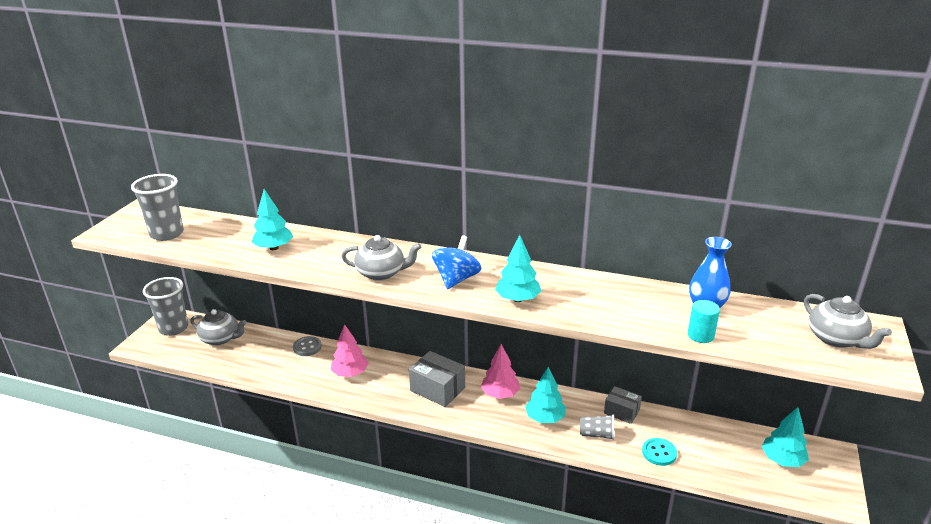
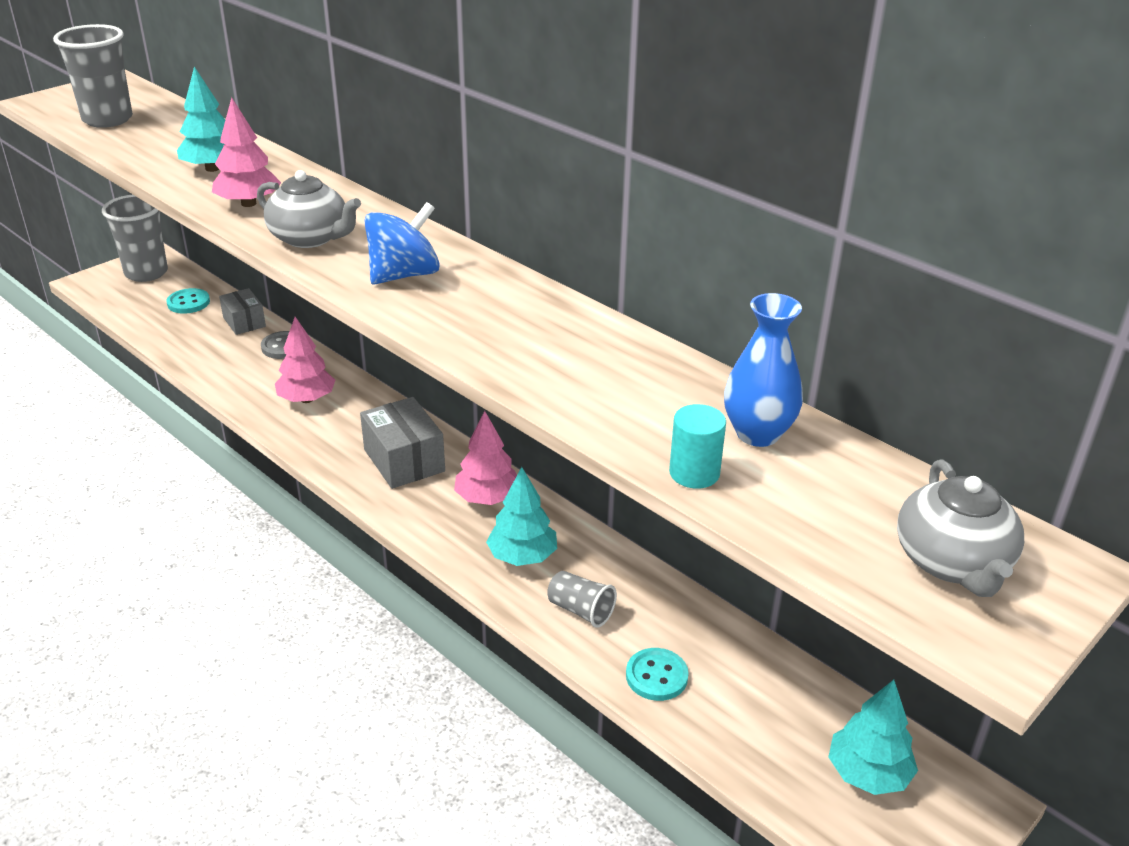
camera: 25 degrees right, 5 degrees up
(220, 338) = (188, 303): grey teapot -> turquoise button
(321, 263) = (248, 203): none -> pink tree
(517, 299) = (460, 328): turquoise tree -> none
(621, 412) = (653, 591): grey box -> grey box (244, 322)

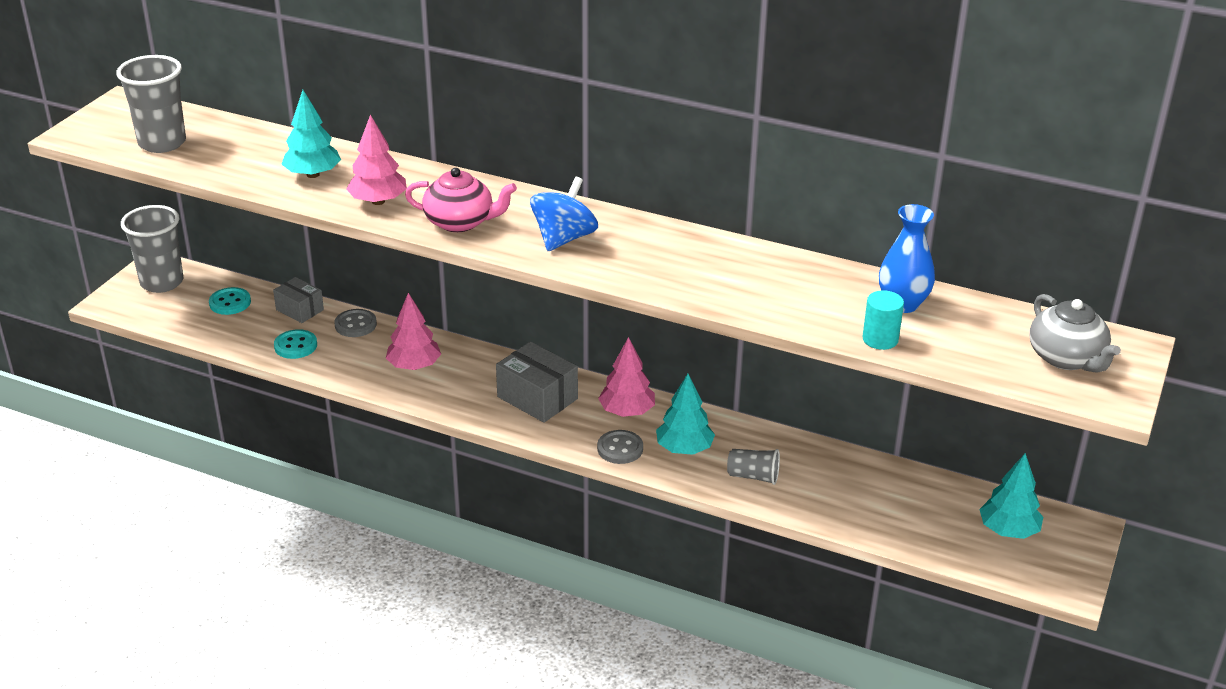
camera: 20 degrees left, 0 degrees up
(310, 238) = (460, 222): grey teapot -> pink teapot
(452, 538) = (620, 448): none -> grey button
(656, 676) = (835, 507): turquoise button -> turquoise button (295, 346)

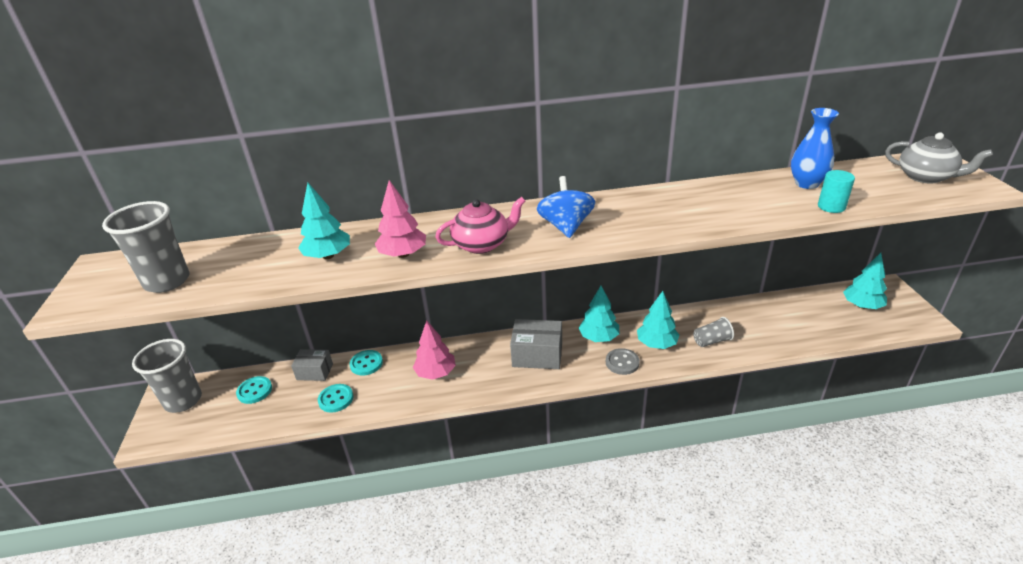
camera: 30 degrees left, 0 degrees up
(355, 325) = (366, 364): grey button -> turquoise button
(627, 412) = (599, 337): pink tree -> turquoise tree

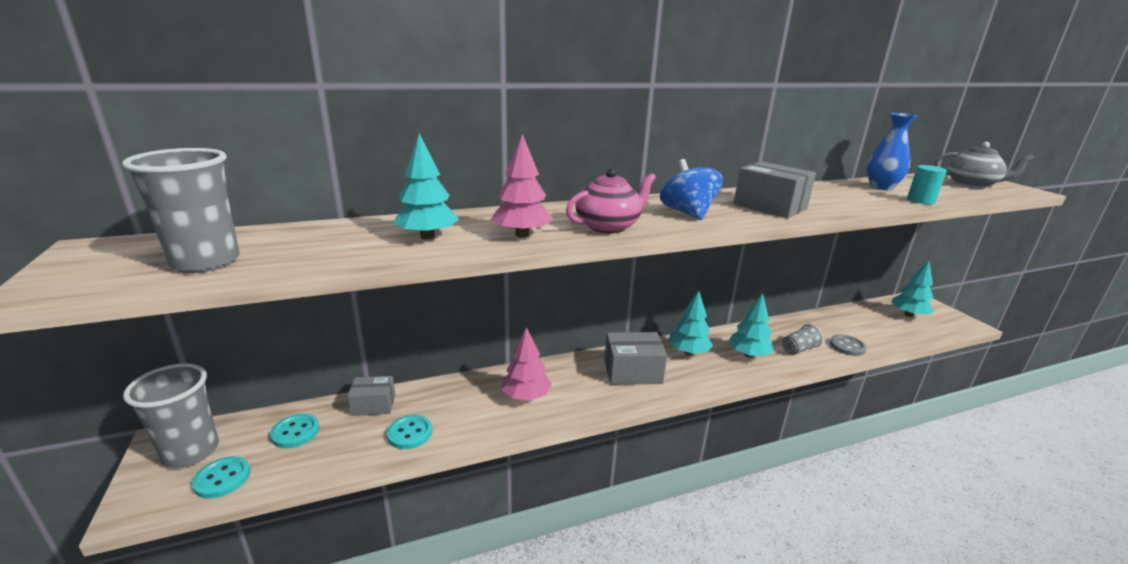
camera: 15 degrees left, 10 degrees down
(366, 364) = (437, 392): turquoise button -> turquoise button (222, 478)
(622, 362) = (724, 373): grey button -> grey button (847, 346)
(655, 216) = (770, 206): none -> grey box

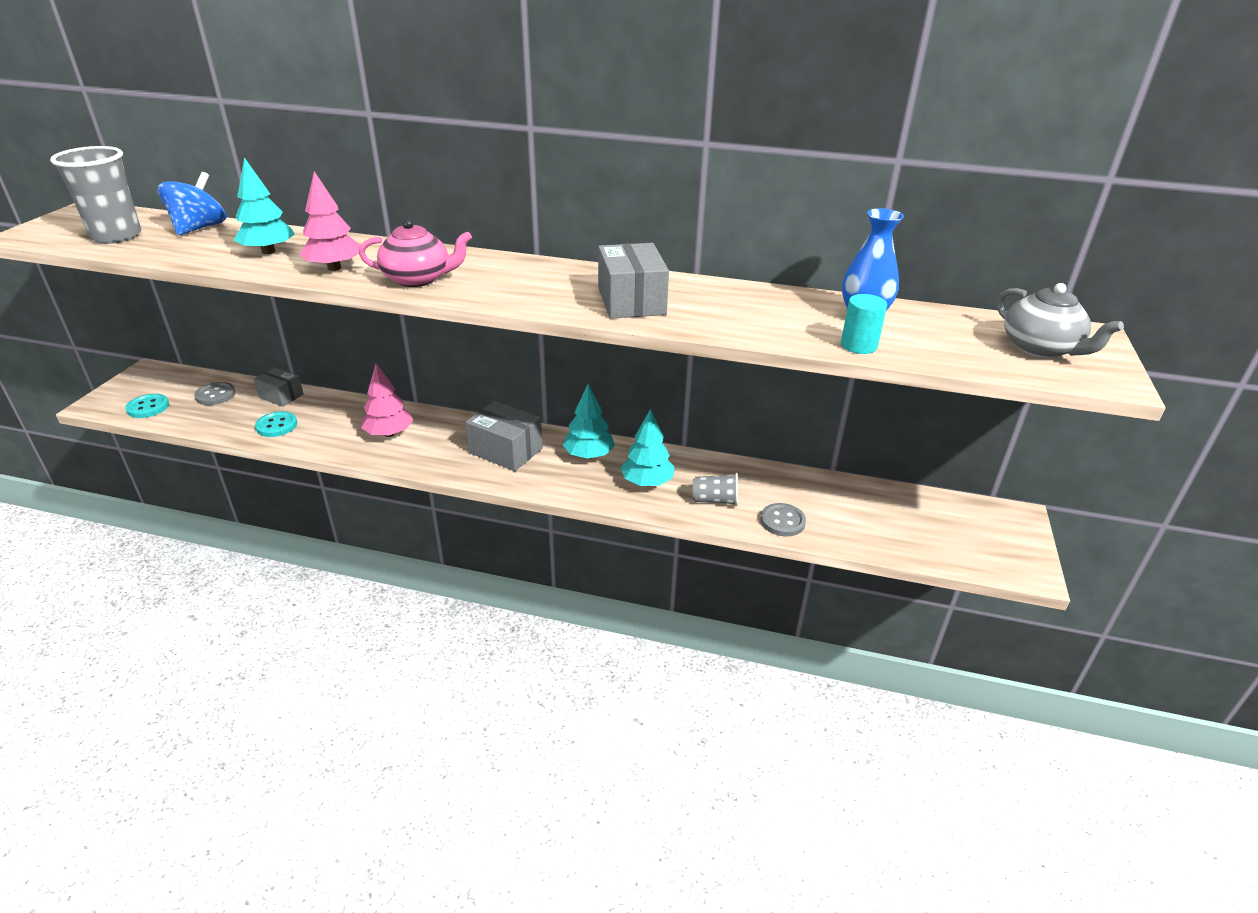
camera: 35 degrees right, 10 degrees up
(191, 452) = (151, 383): grey cup -> none
(295, 432) = (215, 395): turquoise button -> grey button
(687, 213) = (523, 285): blue spinning top -> blue spinning top (199, 228)
(908, 315) = (954, 525): turquoise tree -> none

